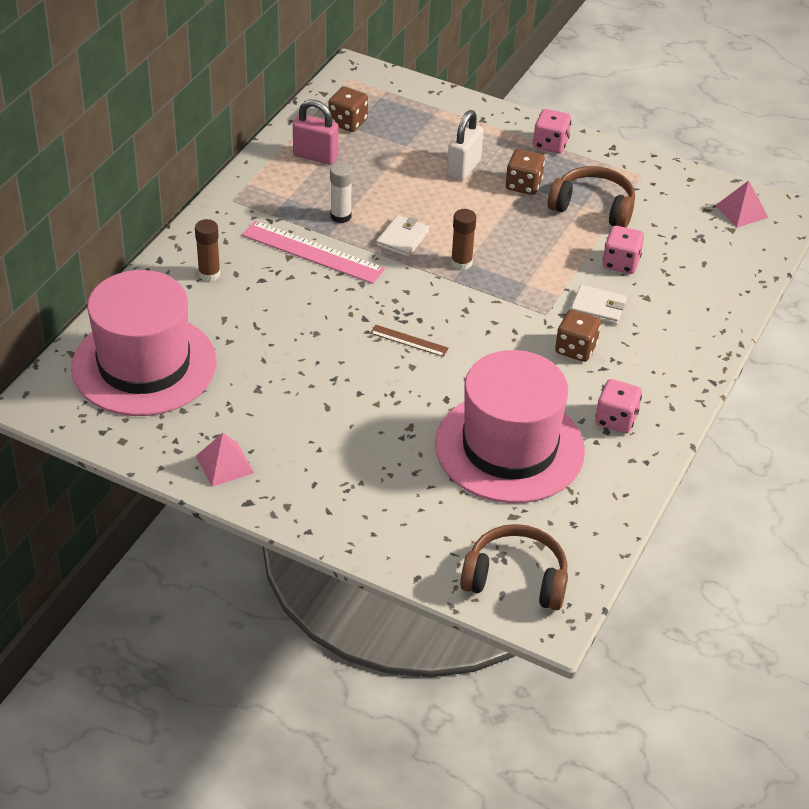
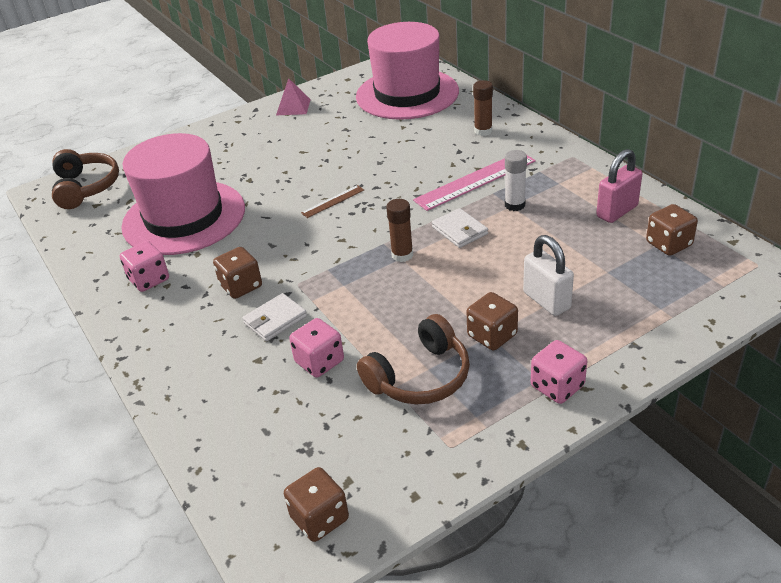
camera: 125 degrees right, 5 degrees down
(516, 578) = (86, 187): brown headphones -> brown headphones turned 60 degrees counterclockwise
(741, 211) = (319, 518): pink pyramid -> brown dice

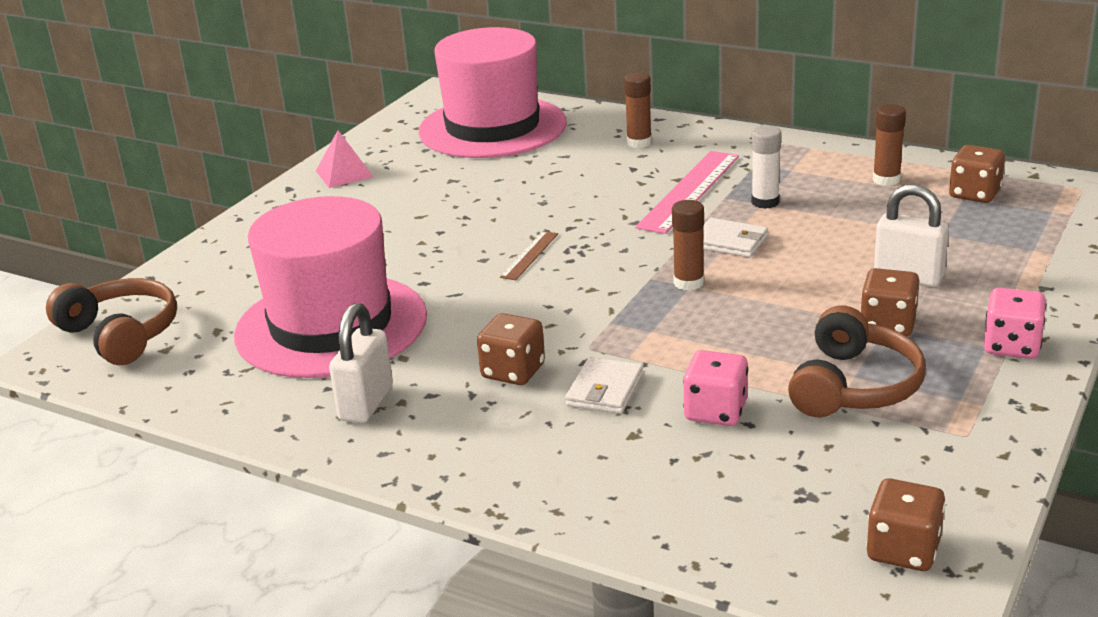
camera: 30 degrees left, 10 degrees down
(149, 280) = (366, 404): pink dice -> white padlock
(617, 211) = (886, 180): pink padlock -> brown glue stick

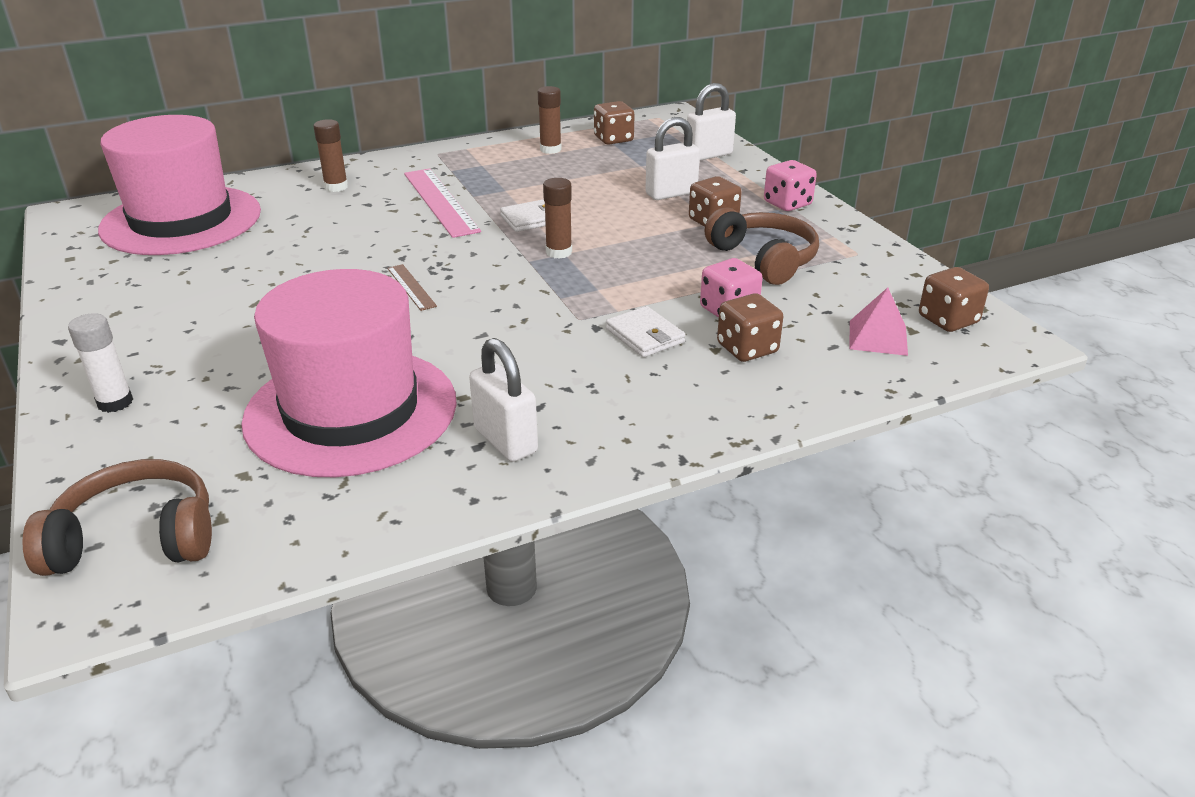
camera: 55 degrees left, 5 degrees up
(344, 174) = (100, 306): pink pyramid -> pink pyramid (878, 337)
(513, 371) = (564, 359): brown dice -> brown dice (747, 348)
(765, 202) = (505, 188): white glue stick -> white glue stick (115, 402)
(1043, 254) = (708, 155): none -> white padlock

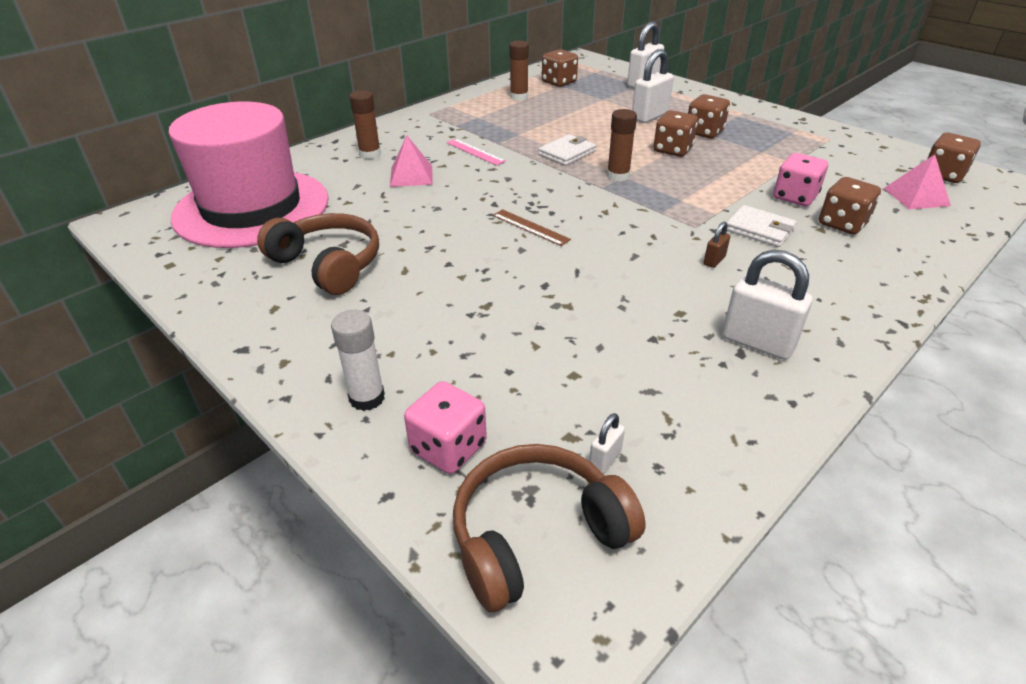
camera: 20 degrees left, 5 degrees up
(251, 499) = (605, 459): none -> white padlock
(351, 411) = (601, 349): pink hat -> none
(352, 215) = (411, 176): none -> pink pyramid
(440, 202) = (475, 152): pink ruler -> pink ruler, size x0.51
(557, 356) = (714, 261): none -> brown padlock
(652, 235) = (672, 150): none -> brown dice
(764, 259) = (773, 154): brown headphones -> brown headphones (328, 264)
(787, 203) = (740, 111): pink dice -> pink dice (448, 448)

